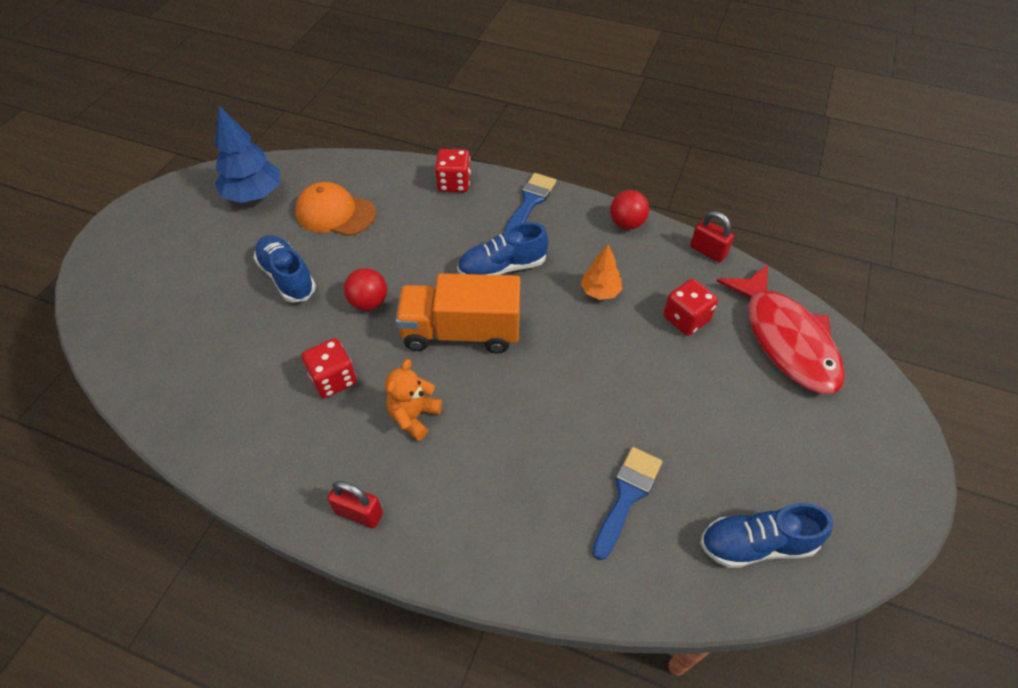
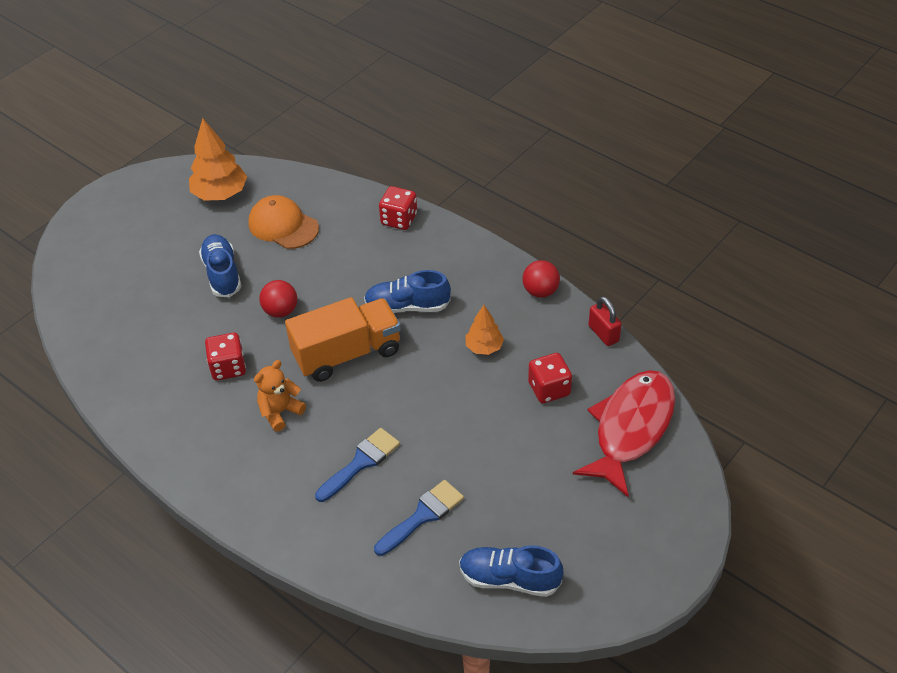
camera: 20 degrees right, 5 degrees down
(254, 195) = (220, 194): blue tree -> orange tree
(359, 513) = (209, 473): red padlock -> none
(461, 332) = (347, 354): orange truck -> orange truck turned 135 degrees clockwise
(530, 202) = (461, 251): blue brush -> blue brush (361, 462)
(786, 339) = (631, 428): red fish -> red fish turned 150 degrees counterclockwise

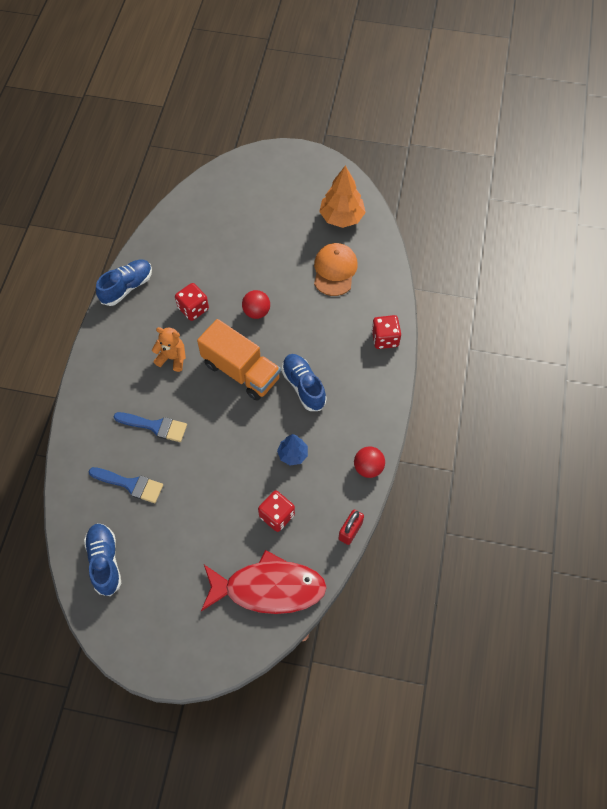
camera: 60 degrees right, 15 degrees up
(222, 274) = (270, 260): blue shoe -> blue shoe (127, 287)
(484, 347) = (293, 454): orange tree -> blue tree

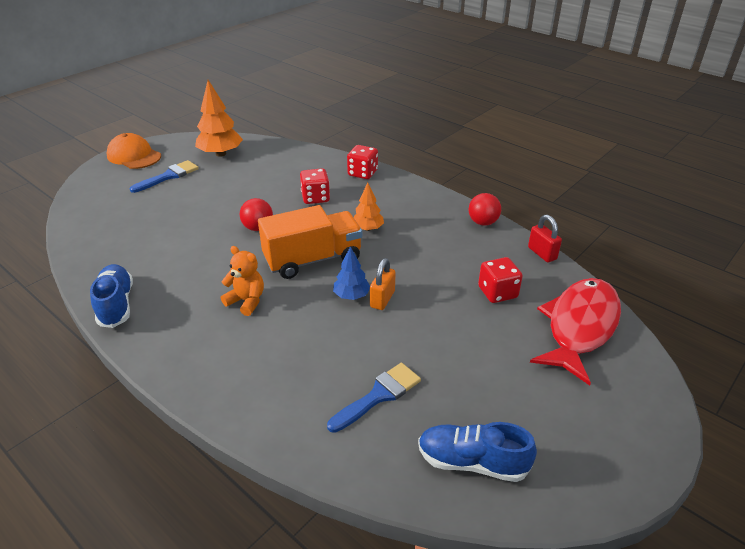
camera: 60 degrees left, 25 degrees down
(155, 426) = (319, 345): blue brush -> blue brush (169, 176)
(172, 358) = (246, 301): orange teddy bear -> orange teddy bear turned 75 degrees clockwise
(193, 309) = (205, 266): red dice -> red dice (315, 198)
(223, 440) = (382, 299): none -> orange padlock
(293, 454) = (436, 259): blue tree -> blue tree (351, 295)
(303, 386) = (367, 228): blue shoe -> orange tree
(335, 270) = (268, 174): orange cap -> orange cap (134, 156)

